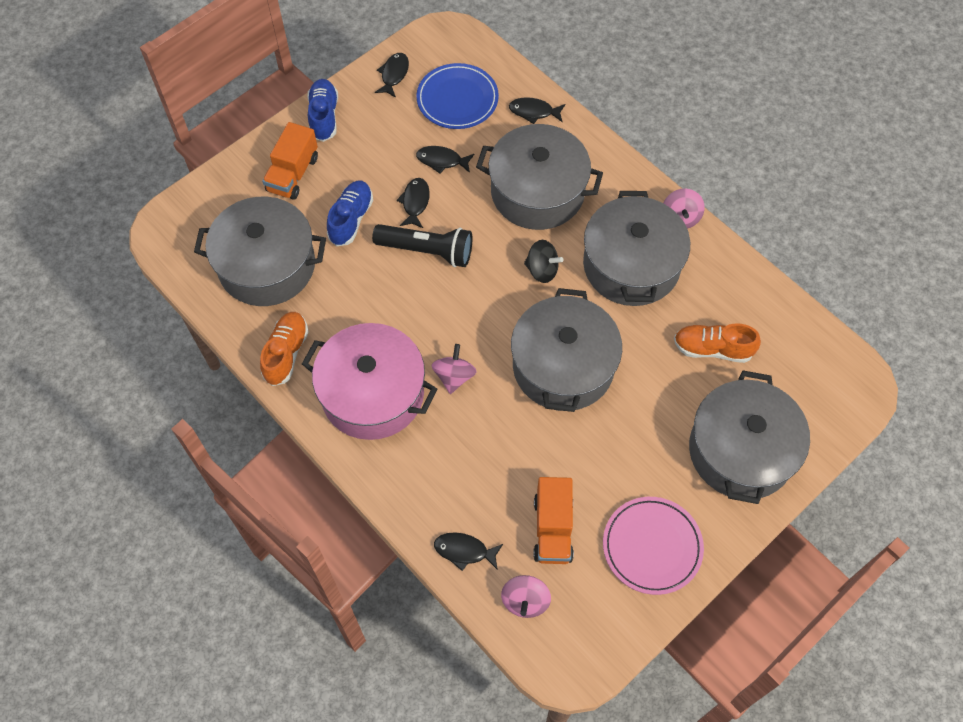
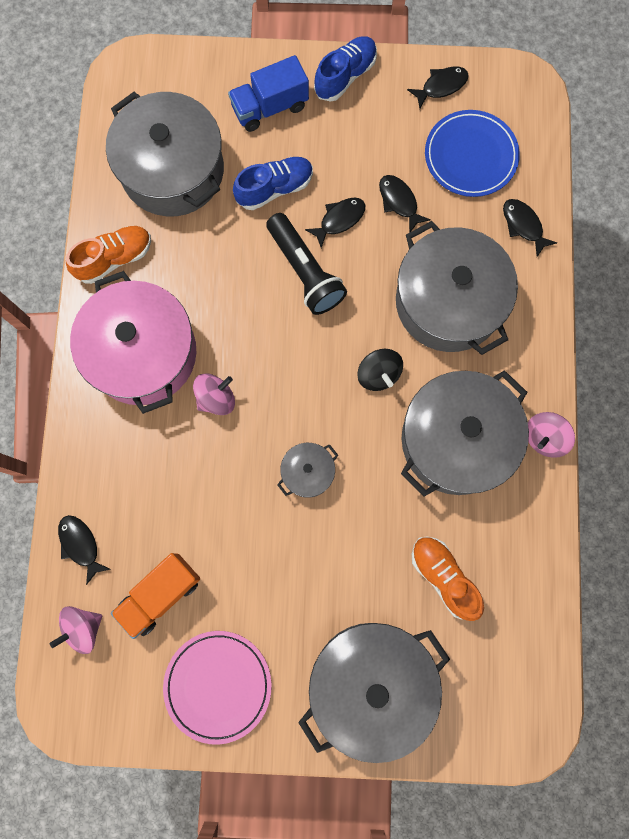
camera: 45 degrees right, 15 degrees up
(293, 174) = (270, 107): orange truck -> blue truck
(563, 366) = (308, 472): grey pot -> grey pot, size x0.45

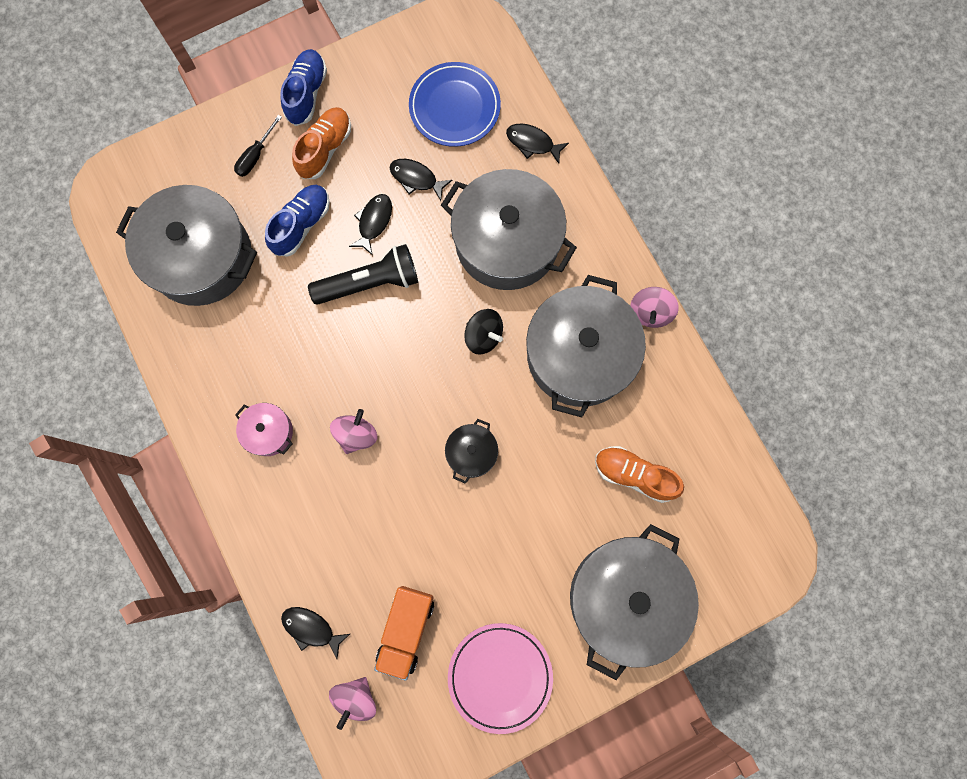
camera: 30 degrees left, 0 degrees up
(114, 259) = (194, 363): orange shoe -> orange shoe (325, 149)
(143, 353) = (268, 432): pink pot -> pink pot, size x0.45
(270, 107) = (256, 155): blue truck -> black screwdriver
(305, 272) = (370, 283): black flashlight -> black flashlight turned 45 degrees counterclockwise
(308, 472) = (471, 453): grey pot -> black pot
(441, 86) = (395, 59): black fish -> none

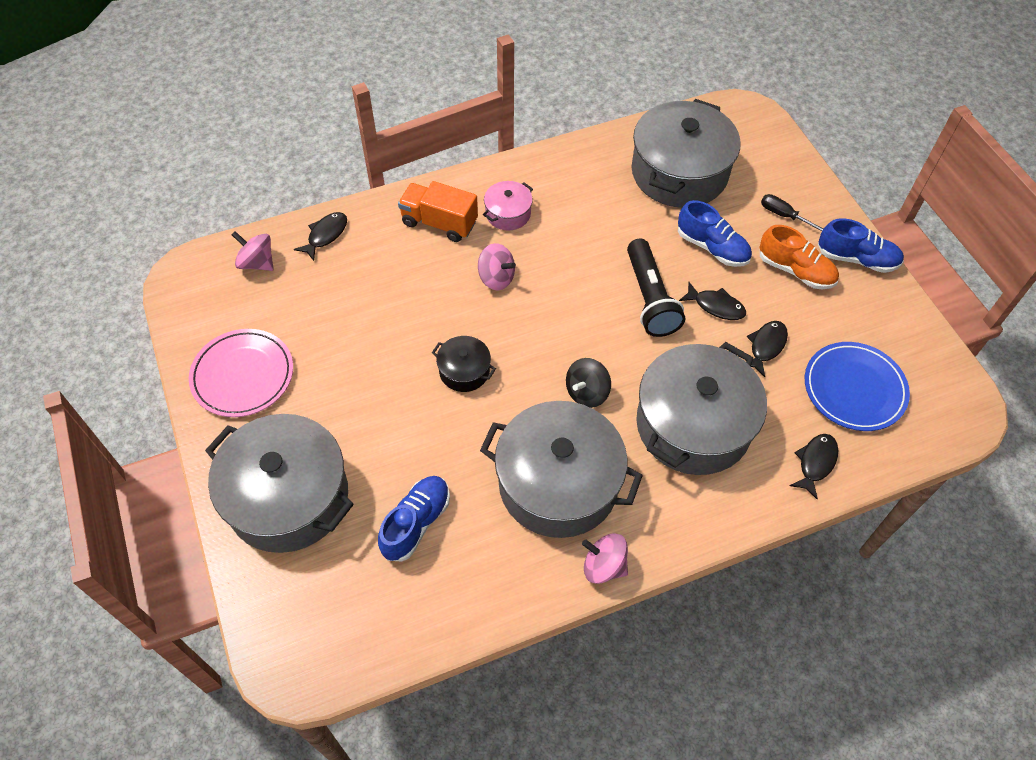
camera: 95 degrees right, 20 degrees down
(406, 629) = (306, 304): orange truck -> orange truck (439, 223)
(634, 475) = (416, 523): orange shoe -> blue shoe

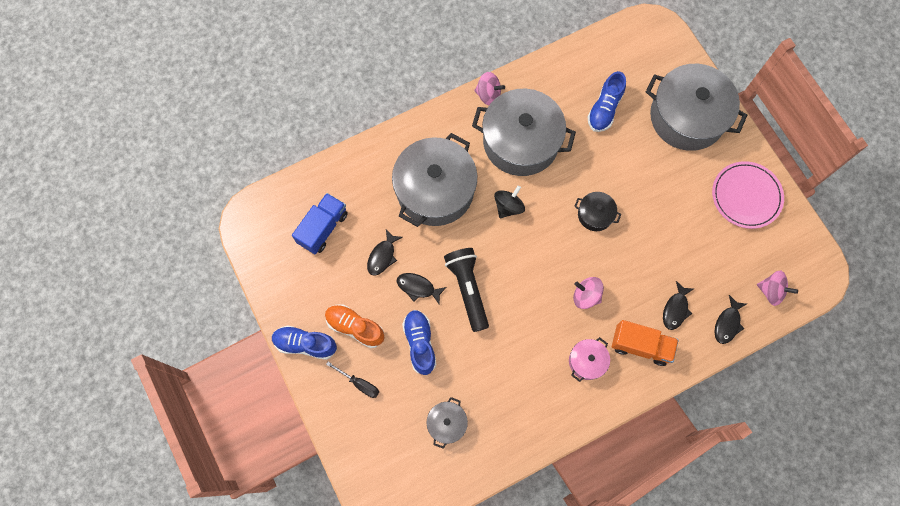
camera: 175 degrees right, 15 degrees up
(679, 172) = (447, 423): grey pot -> grey pot, size x0.45
(712, 247) = (420, 343): blue shoe -> blue shoe turned 45 degrees clockwise
(815, 463) = (355, 171): black fish -> black fish (675, 309)
(854, 389) = (323, 228): blue plate -> blue truck

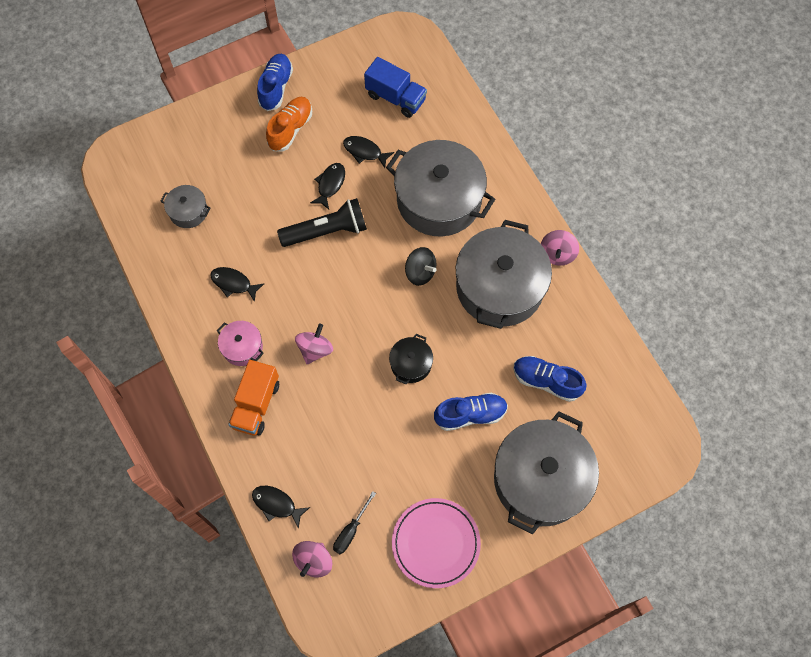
camera: 90 degrees right, 5 degrees down
(359, 383) = (234, 134): black screwdriver -> black screwdriver (351, 531)
(420, 343) = (271, 187): blue shoe -> blue shoe (470, 415)
(675, 309) = (296, 446): black fish -> black fish (233, 283)

